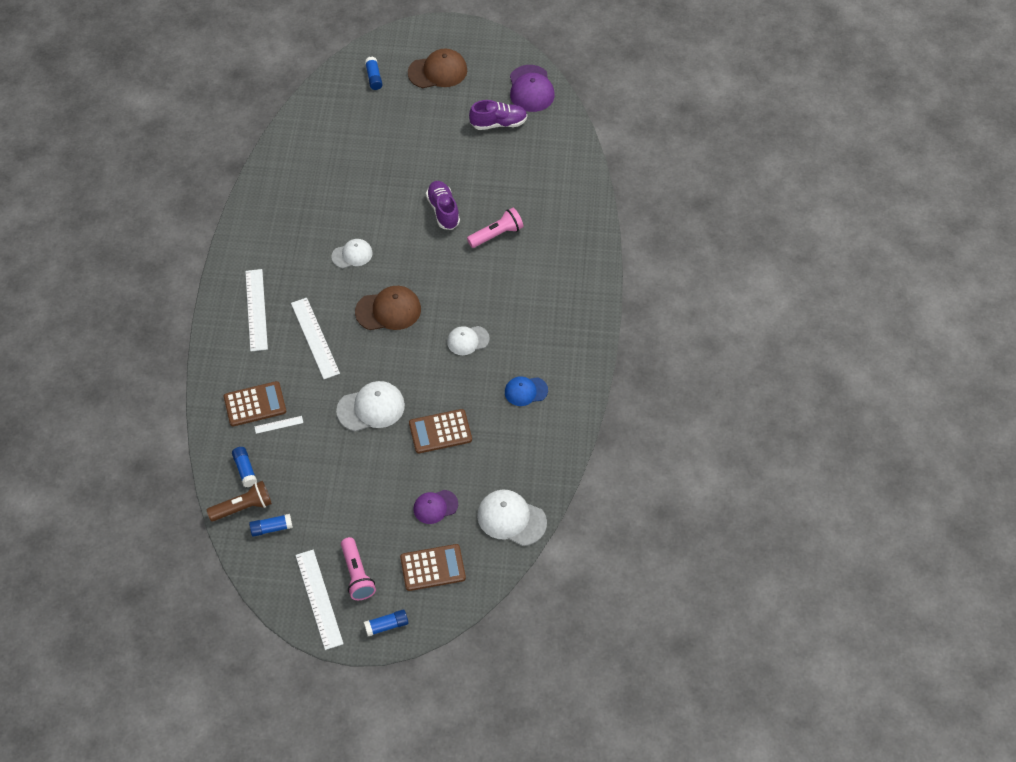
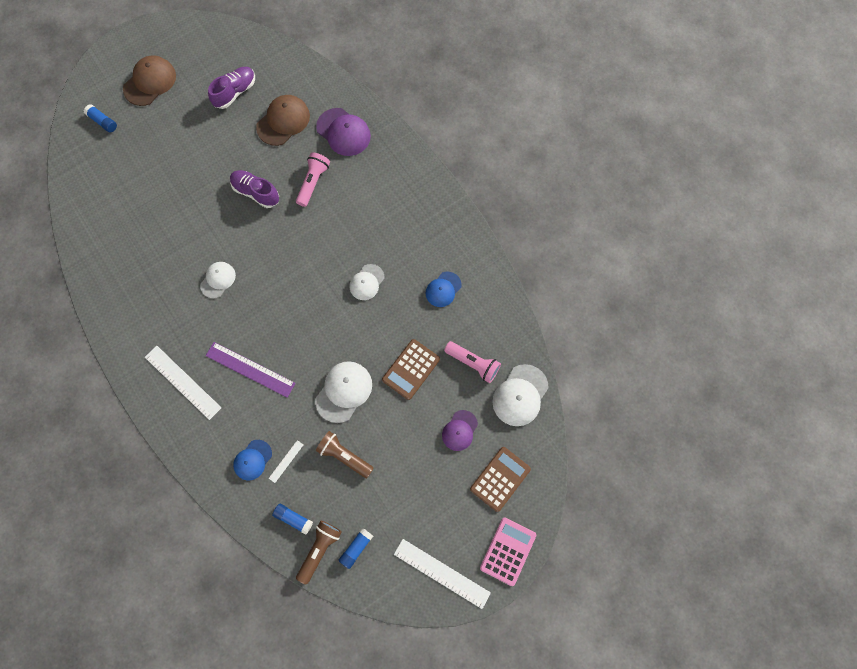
camera: 40 degrees left, 15 degrees up
(255, 404) = (252, 460): brown calculator -> blue cap
(315, 338) = (250, 369): white ruler -> purple ruler
(326, 455) = (344, 456): none -> brown flashlight
(357, 575) = (452, 530): pink flashlight -> pink flashlight (473, 364)
(386, 625) = (508, 551): blue glue stick -> pink calculator
(388, 310) = (286, 304): brown cap -> brown cap (283, 121)
(511, 519) = (520, 395): white cap -> white cap turned 45 degrees counterclockwise
(531, 89) = (235, 47): purple cap -> purple cap (343, 132)

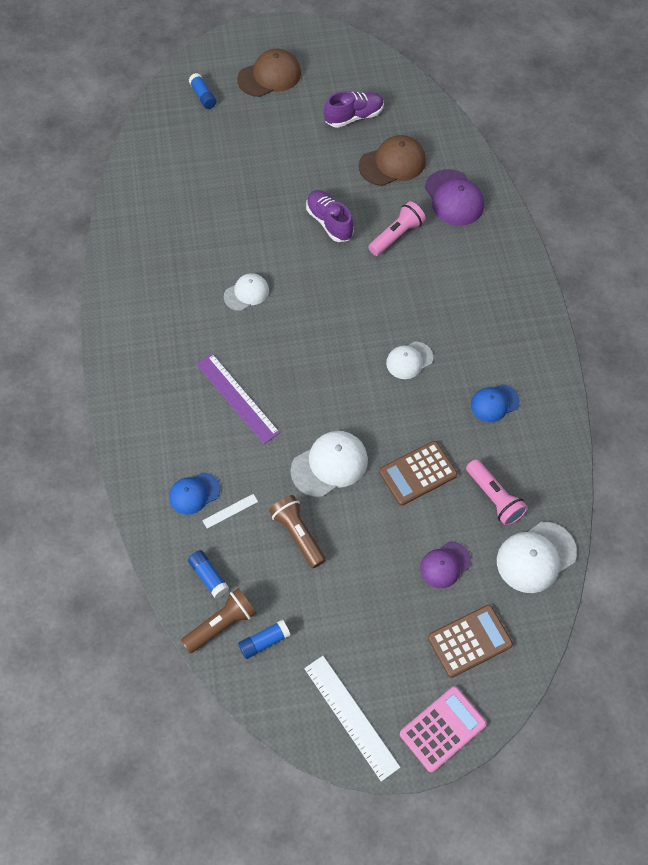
camera: 25 degrees right, 10 degrees down
(182, 382) = (158, 381): white ruler -> none

